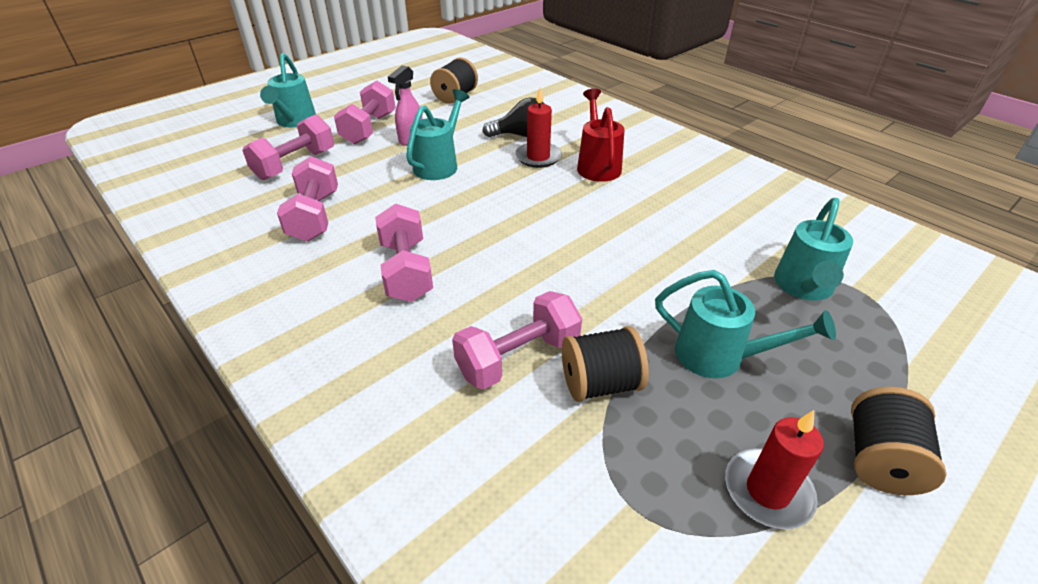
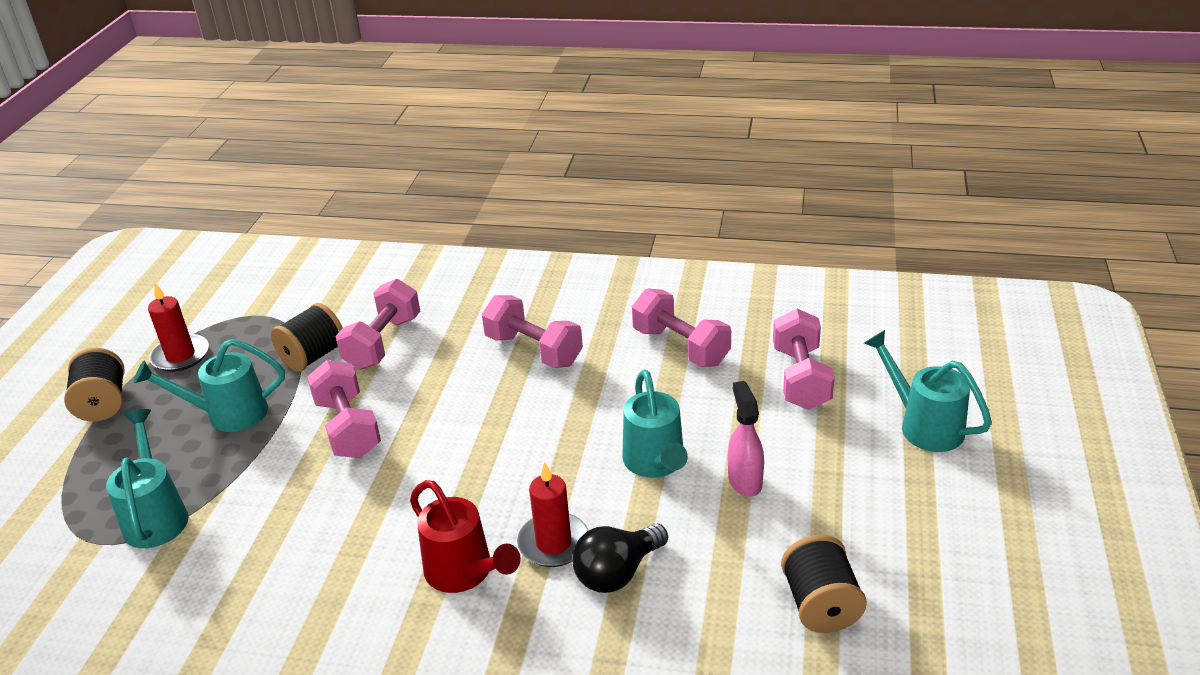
camera: 145 degrees right, 5 degrees down
(369, 129) = (821, 467): pink dumbbell -> pink dumbbell (348, 428)

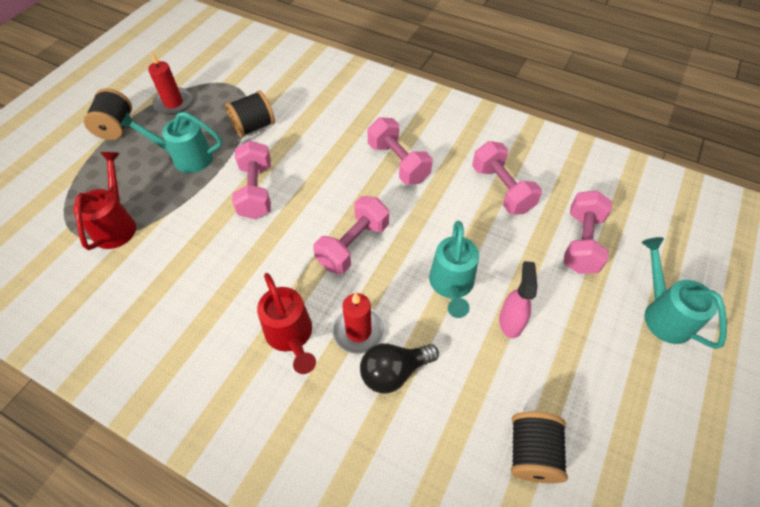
camera: 15 degrees right, 20 degrees up
(156, 516) = (116, 225): turquoise watering can -> red watering can
(383, 342) = (301, 128): pink dumbbell -> pink dumbbell (353, 245)

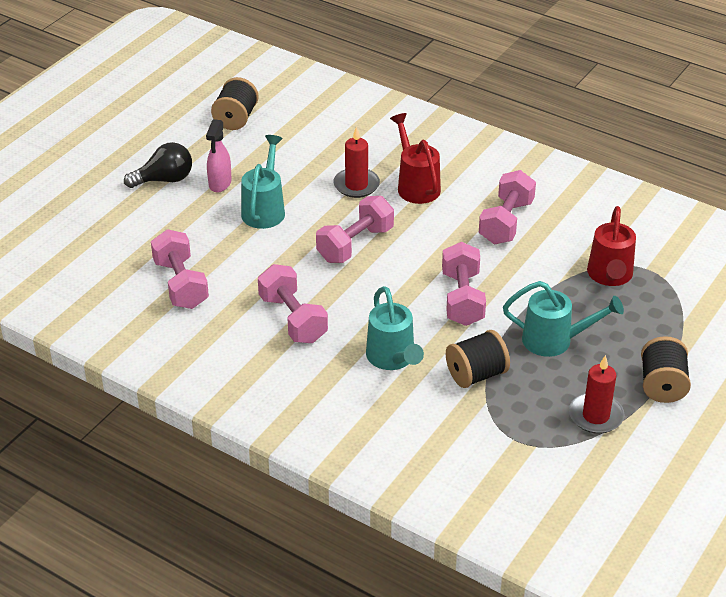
camera: 175 degrees left, 15 degrees down
(394, 372) = (329, 161): black light bulb -> black light bulb (164, 180)
(581, 242) = (122, 233): pink dumbbell -> pink dumbbell (506, 222)
(663, 314) = (81, 180): turquoise watering can -> turquoise watering can (393, 358)

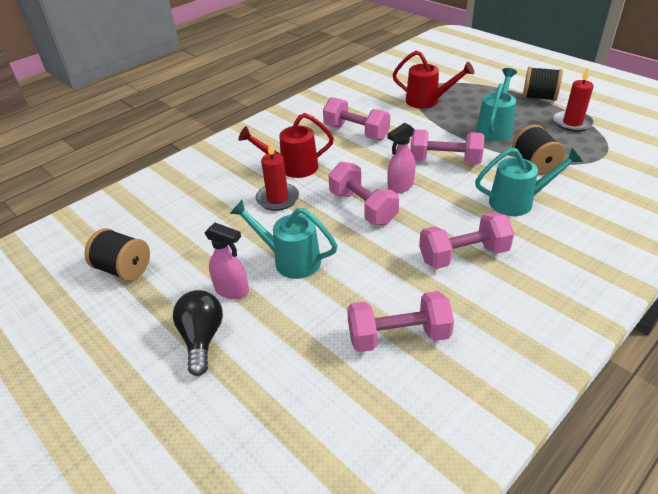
camera: 75 degrees left, 0 degrees up
(400, 267) = (400, 187): none -> pink spray bottle

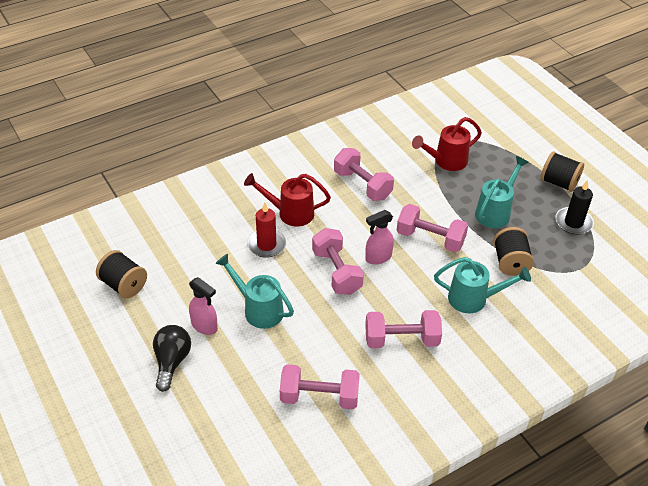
camera: 10 degrees right, 5 degrees up
(427, 101) = (446, 161): red watering can -> red watering can turned 120 degrees clockwise
(572, 123) = (573, 222): red candle -> black candle

